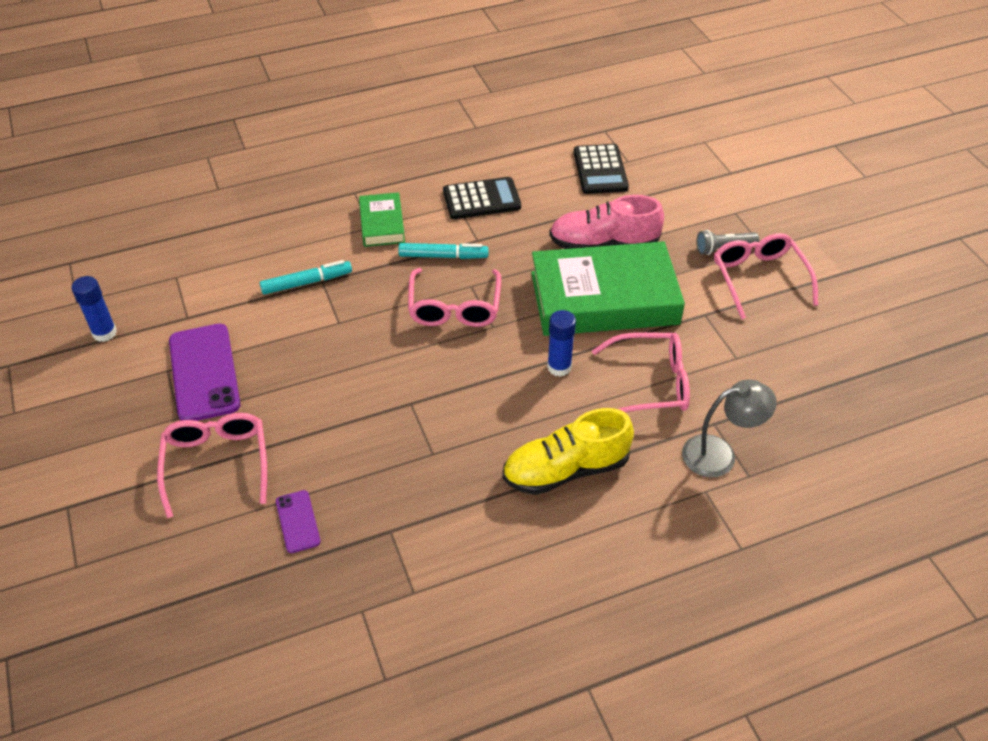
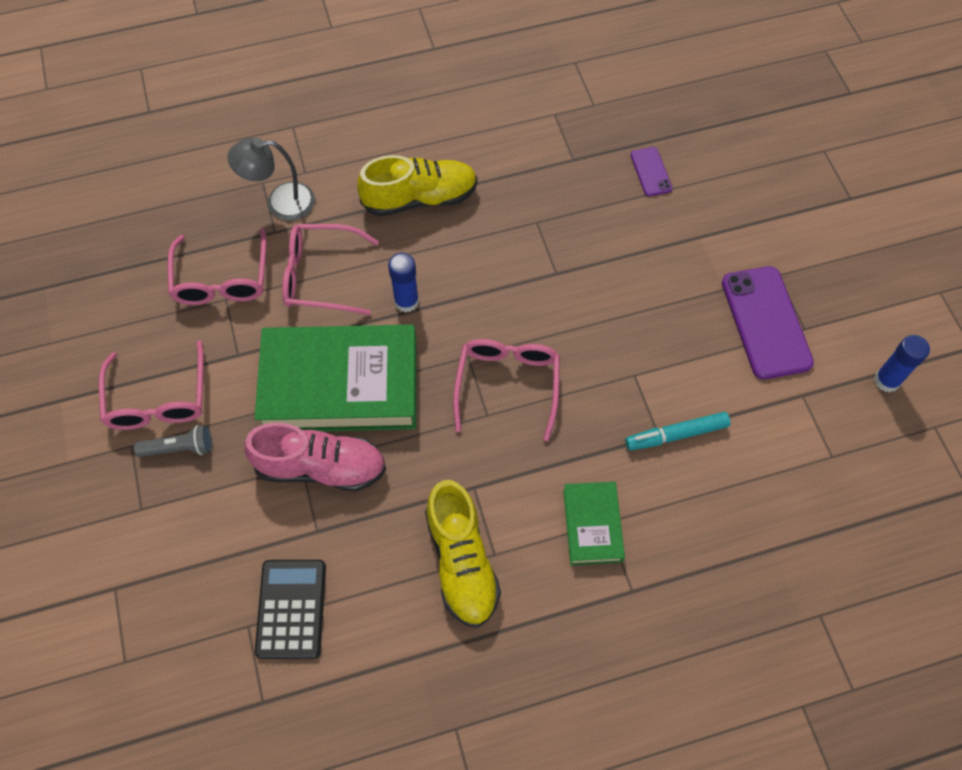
camera: 175 degrees left, 15 degrees up
(217, 464) = (730, 226): pink glasses -> pink glasses (222, 279)
(443, 256) = (517, 463): turquoise marker -> none
(481, 199) = (461, 562): black calculator -> yellow shoe

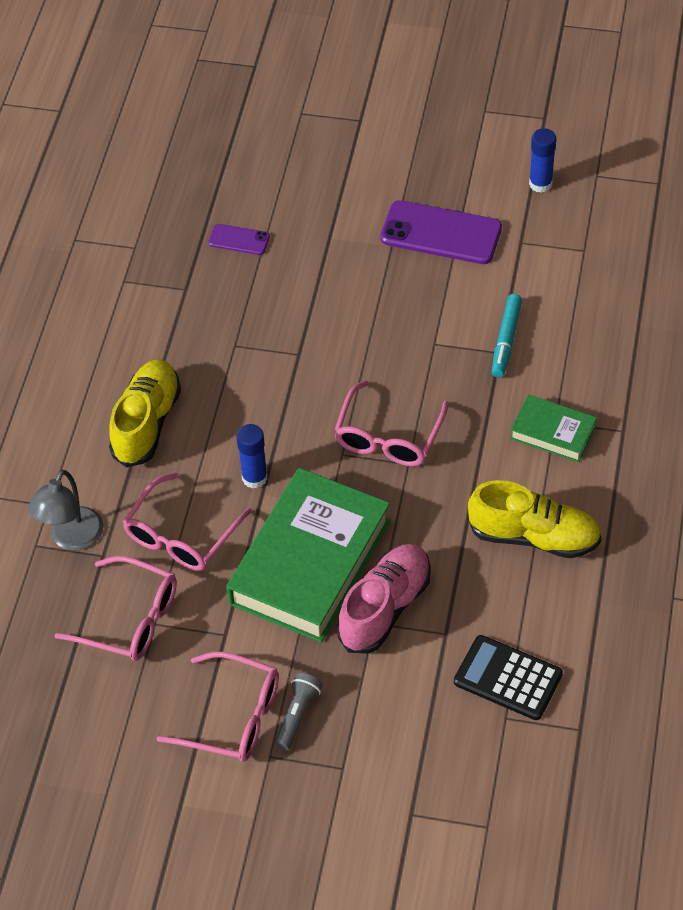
camera: 60 degrees left, 10 degrees down
(507, 385) = (388, 436): pink glasses -> pink glasses turned 105 degrees counterclockwise

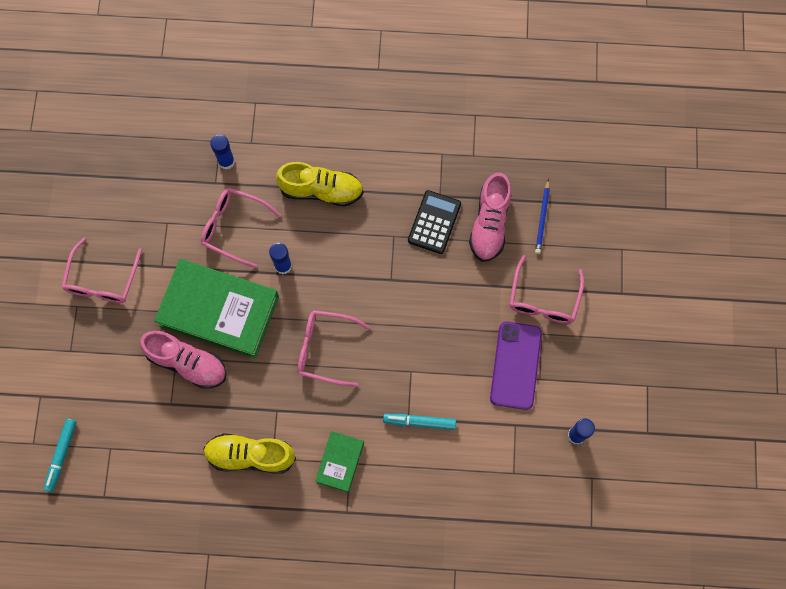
camera: 80 degrees right, 20 degrees up
(71, 538) = (226, 161): grey lamp -> blue glue stick
(130, 619) = (169, 207): pink glasses -> pink glasses (543, 299)
(239, 240) = (489, 224): purple phone -> pink shoe
(242, 185) = (542, 218): none -> blue pencil
(297, 715) = (105, 319): grey flashlight -> none
(508, 678) = (139, 447): black calculator -> black calculator (434, 222)
(510, 786) = (61, 455): none -> turquoise marker
(534, 537) = (250, 455): yellow shoe -> yellow shoe turned 90 degrees clockwise

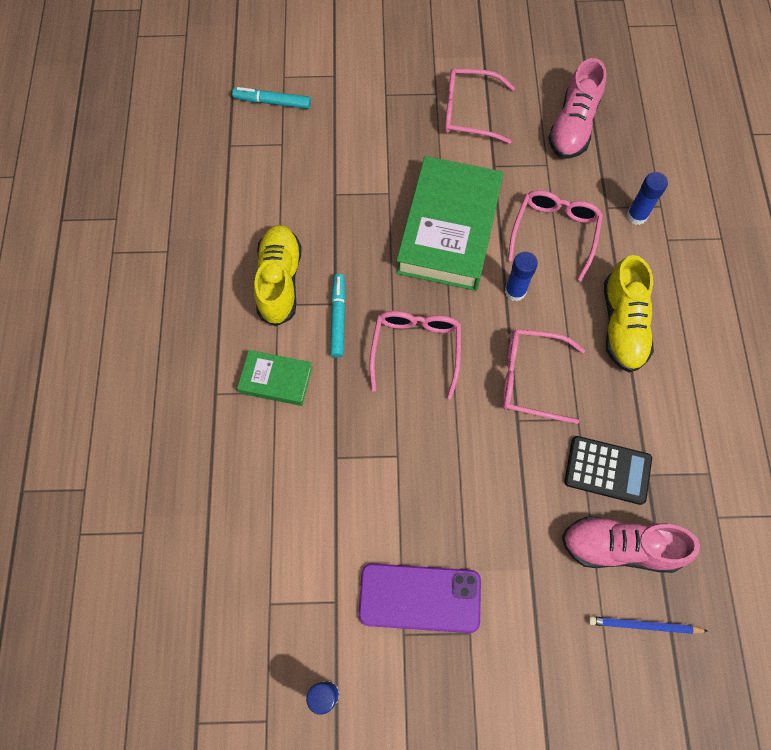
camera: 85 degrees right, 5 degrees down
(187, 363) = (383, 205): pink shoe -> pink shoe (573, 126)
(419, 422) = (331, 472): turquoise marker -> turquoise marker (338, 318)
(543, 299) = (521, 634): pink glasses -> pink glasses (531, 379)

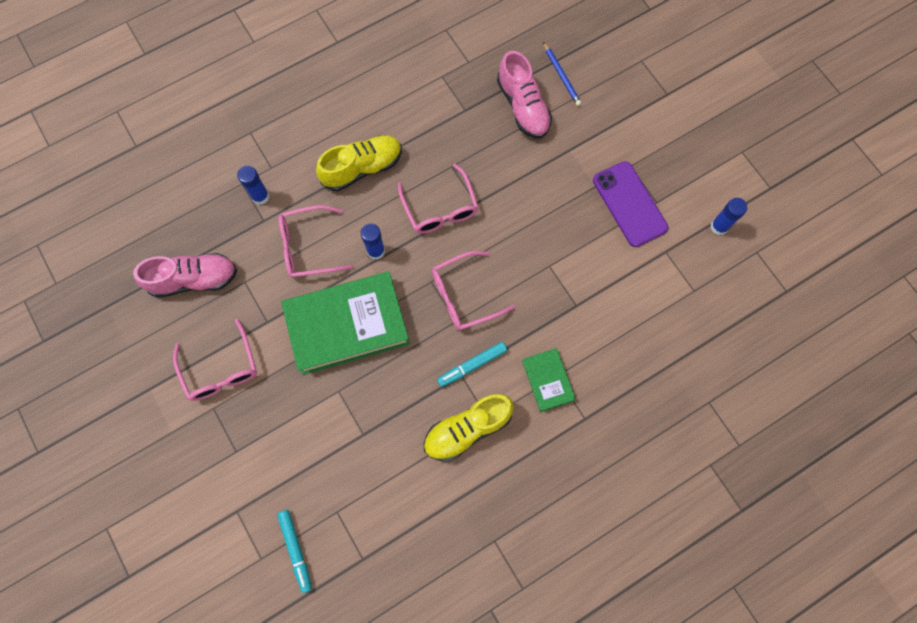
camera: 120 degrees left, 5 degrees up
(607, 470) = (477, 134): black calculator -> none

